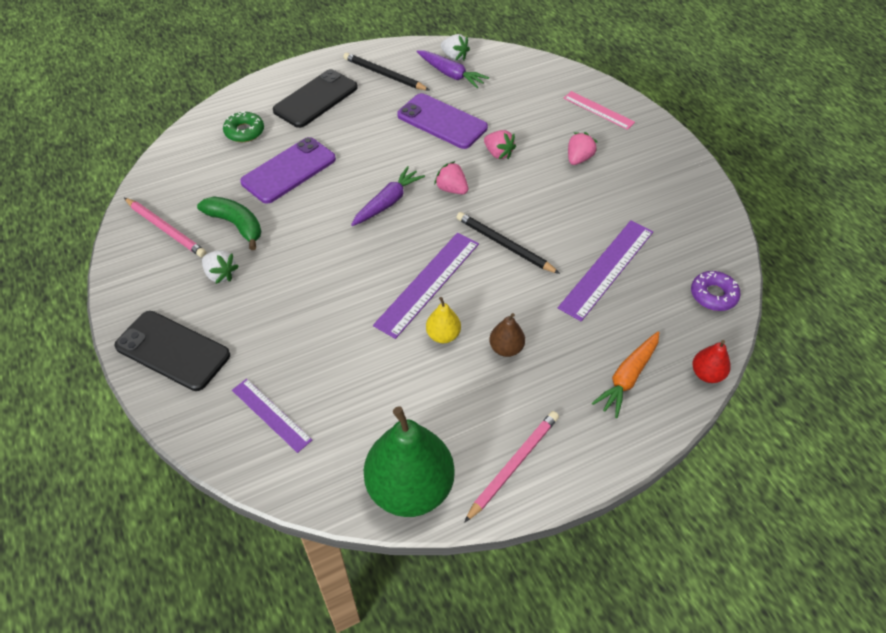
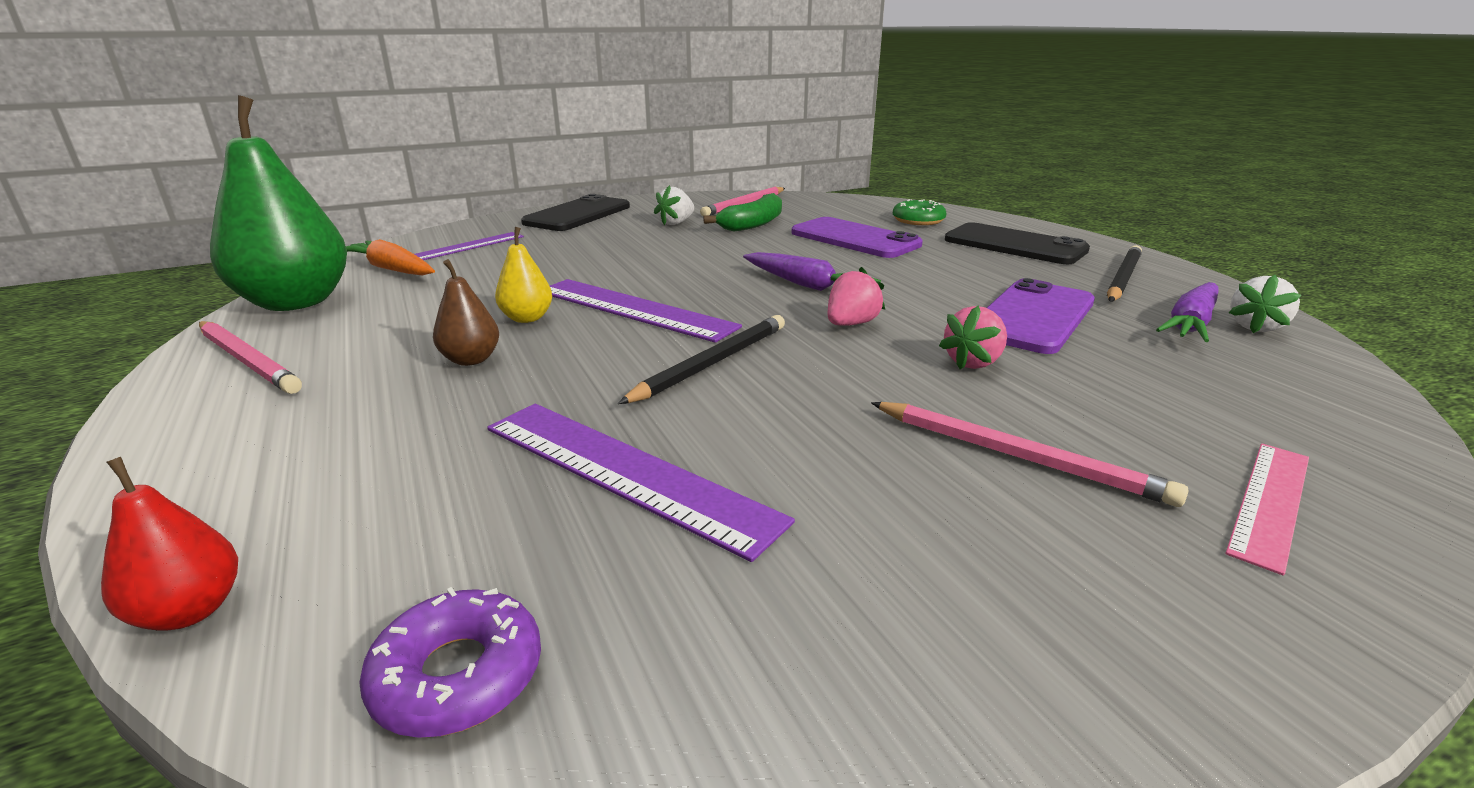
camera: 90 degrees right, 25 degrees down
(578, 159) = (1017, 456): pink strawberry -> pink pencil
(627, 377) = (302, 476): orange carrot -> orange carrot (392, 269)

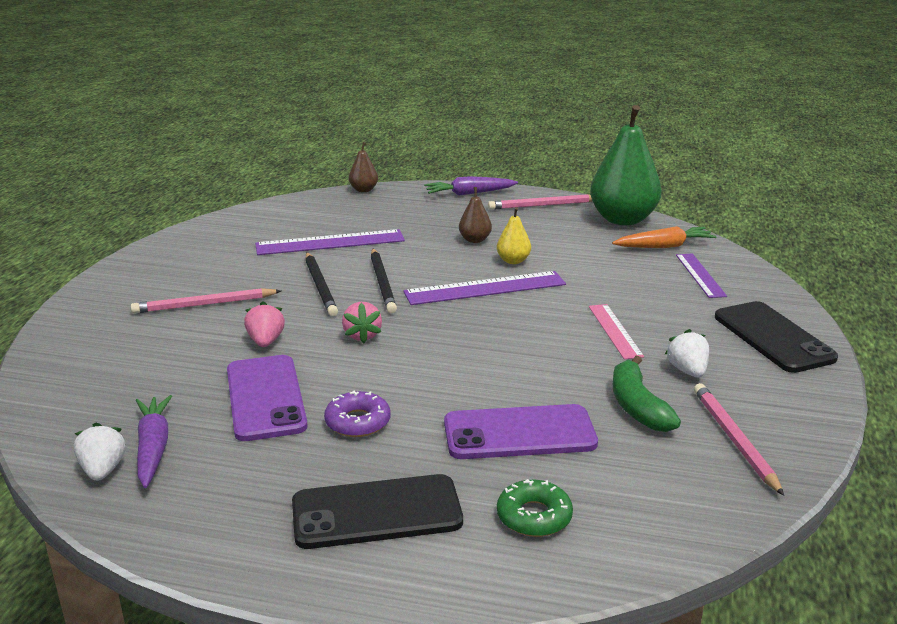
camera: 130 degrees right, 0 degrees up
(190, 611) = (363, 190): red pear -> brown pear
(458, 675) = (287, 208): purple donut -> purple donut (358, 422)
(806, 285) = (442, 353): purple carrot -> purple carrot (469, 193)
(1122, 278) = (232, 497): black pencil -> black pencil (320, 286)
(1270, 502) = (97, 330): pink ruler -> pink ruler (615, 331)

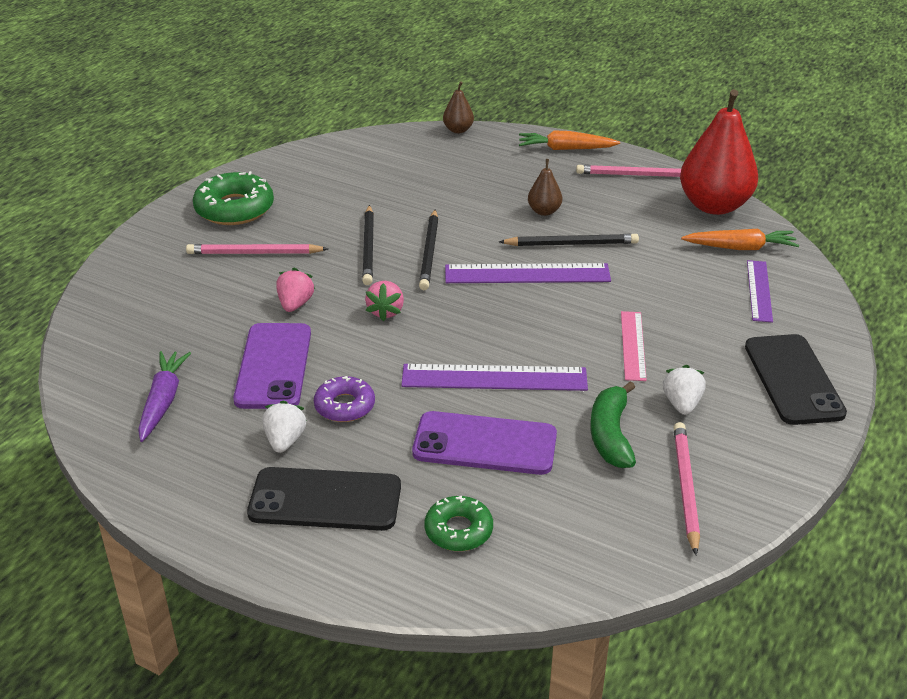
camera: 15 degrees right, 10 degrees up
(103, 470) = (116, 416): white strawberry -> white strawberry (285, 441)
(168, 271) = (234, 209): none -> green donut
(330, 242) = (398, 195): purple ruler -> purple ruler (494, 378)
(469, 193) = (565, 149): purple carrot -> orange carrot
(513, 261) = (571, 244): yellow pear -> black pencil
(622, 219) = (714, 206): green pear -> red pear

